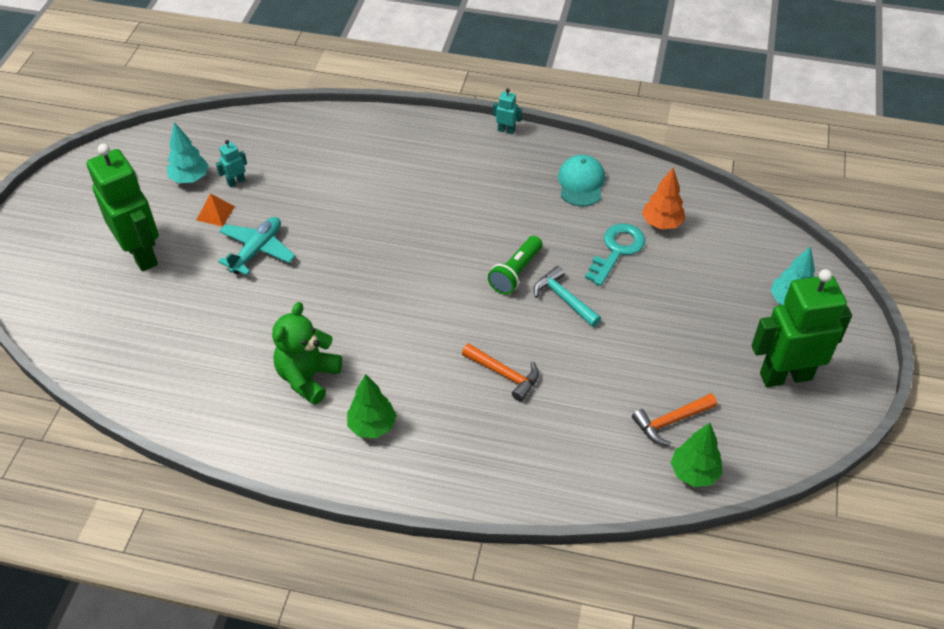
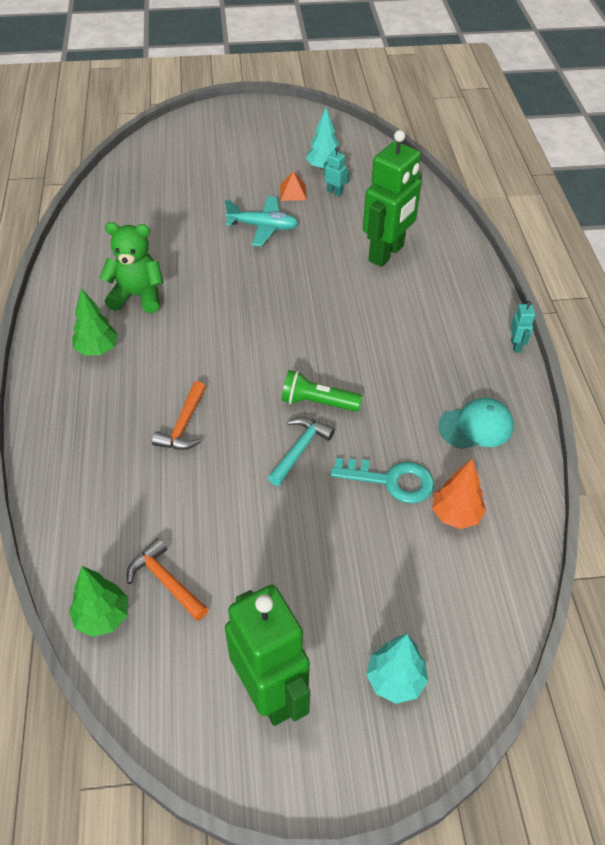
camera: 70 degrees right, 0 degrees up
(142, 254) = (230, 170): green robot -> green robot (386, 253)

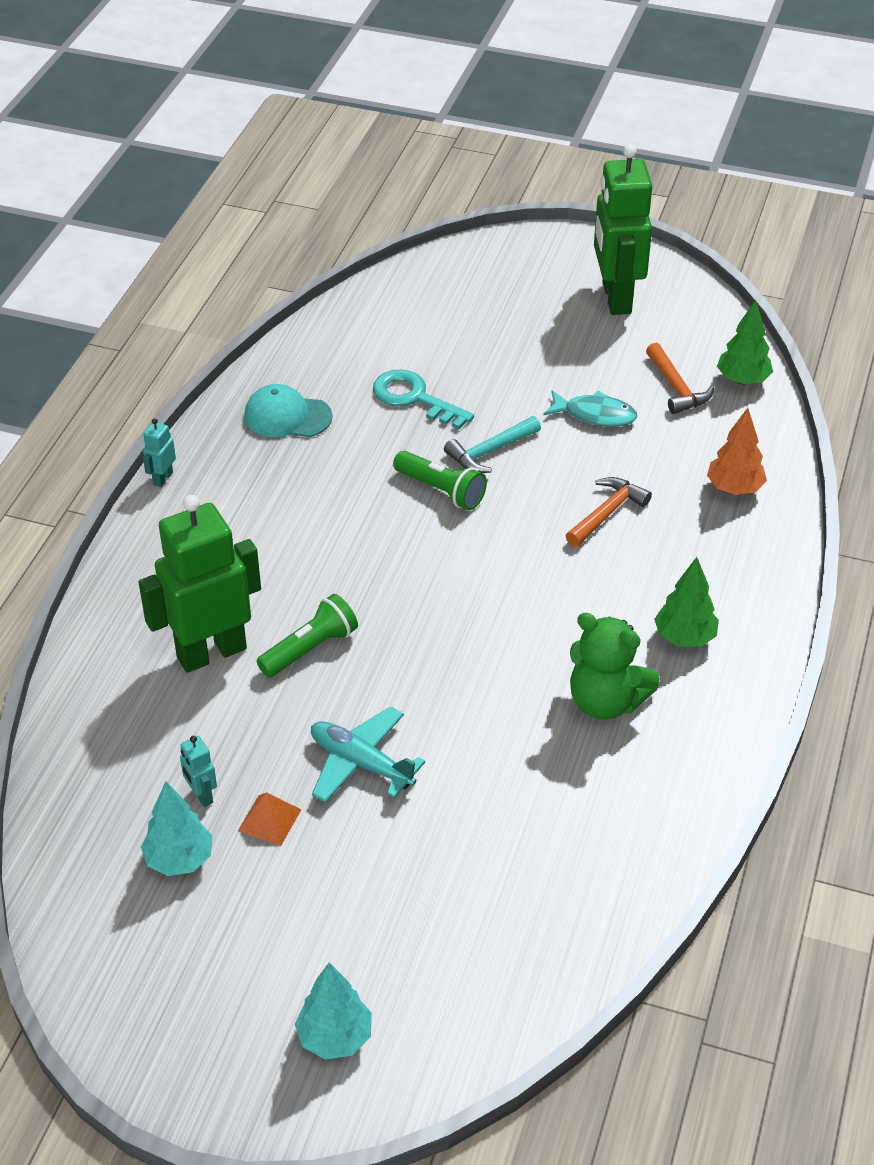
camera: 155 degrees left, 5 degrees down
(230, 519) = (595, 415): none -> turquoise fish
(332, 272) = (310, 649): none -> green flashlight
(395, 680) = (511, 277): turquoise tree -> turquoise tree (335, 1037)
(455, 515) = (374, 356): orange tree -> orange tree (734, 488)

